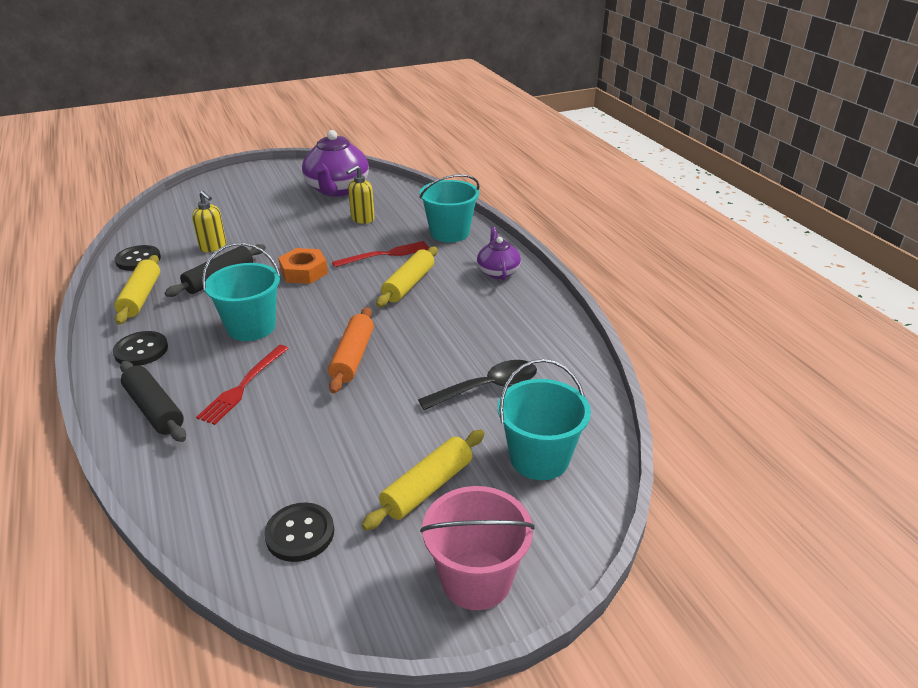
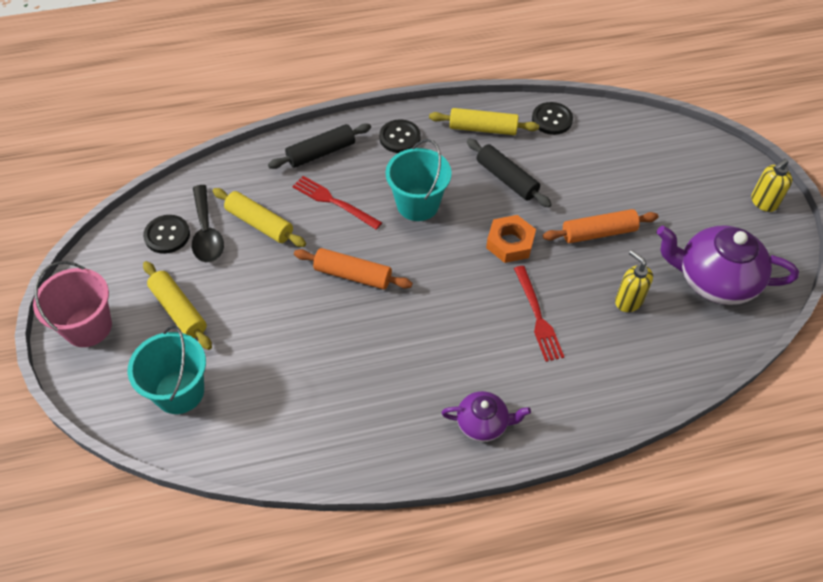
camera: 100 degrees right, 20 degrees up
(213, 247) = (571, 171): yellow soap dispenser -> yellow soap dispenser (763, 202)
(290, 232) = (598, 233): none -> orange rolling pin
(408, 284) = (469, 331): yellow rolling pin -> yellow rolling pin (259, 223)
(449, 233) = (585, 388): turquoise bucket -> none
(488, 387) = (279, 372): black spoon -> black spoon (206, 232)

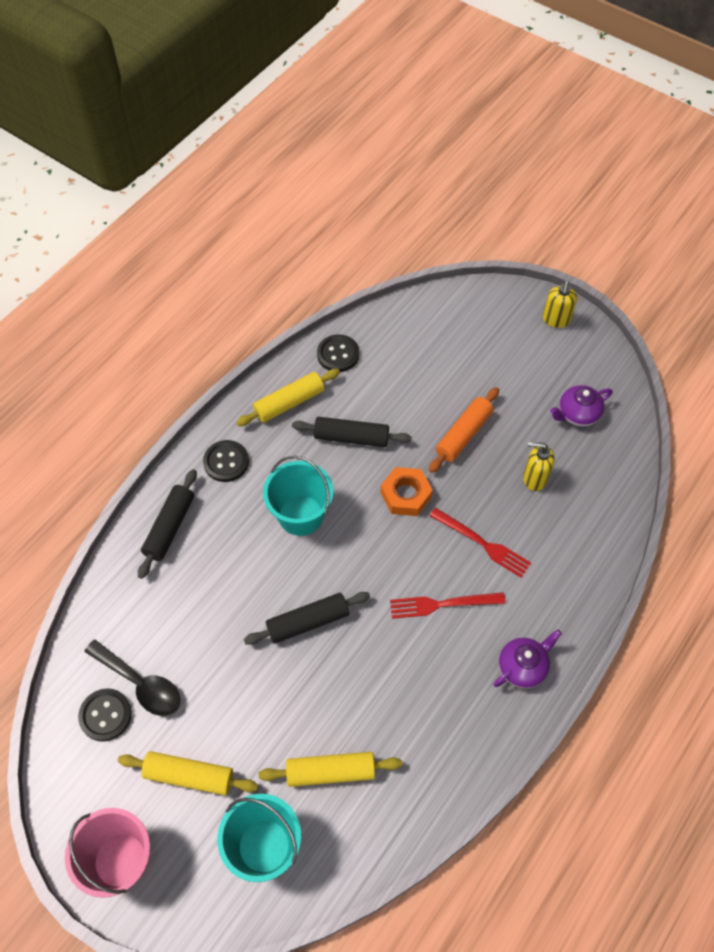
camera: 40 degrees left, 5 degrees up
(259, 223) = (181, 637): yellow rolling pin -> yellow rolling pin (330, 772)
(334, 202) = (227, 566): red fork -> red fork (443, 604)
(353, 275) = (308, 622): orange rolling pin -> black rolling pin
(714, 280) = (577, 414): purple teapot -> purple teapot, size x0.55

